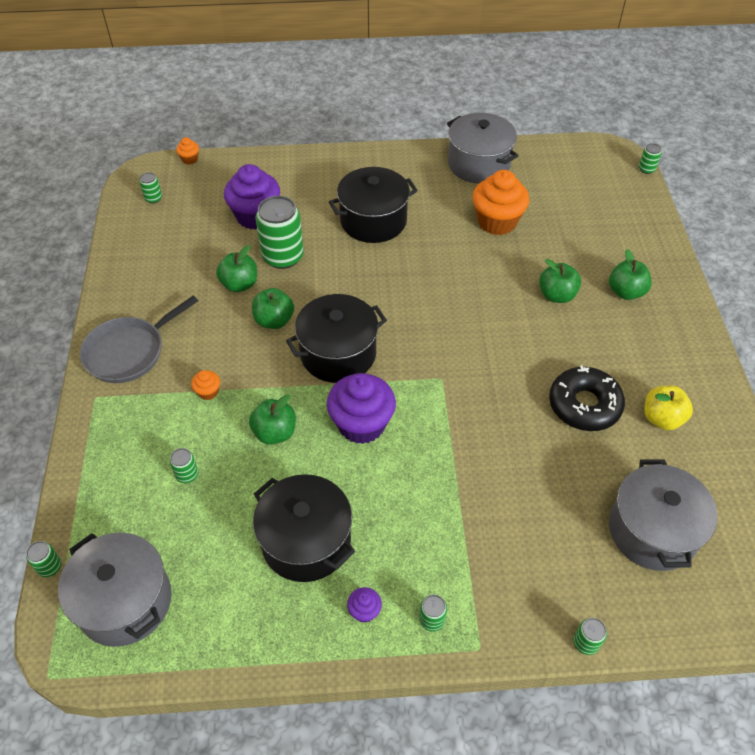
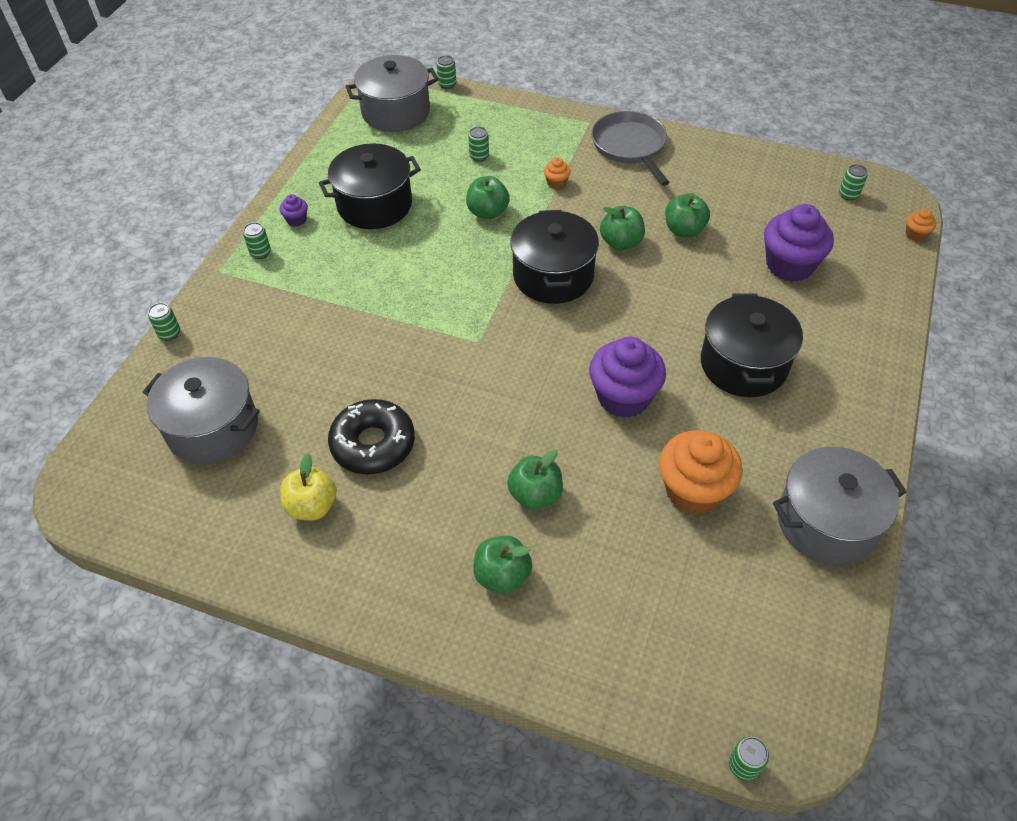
camera: 115 degrees right, 0 degrees up
(283, 256) = (712, 271): green can -> none
(361, 424) = (461, 267): purple cupcake -> purple cupcake (623, 397)

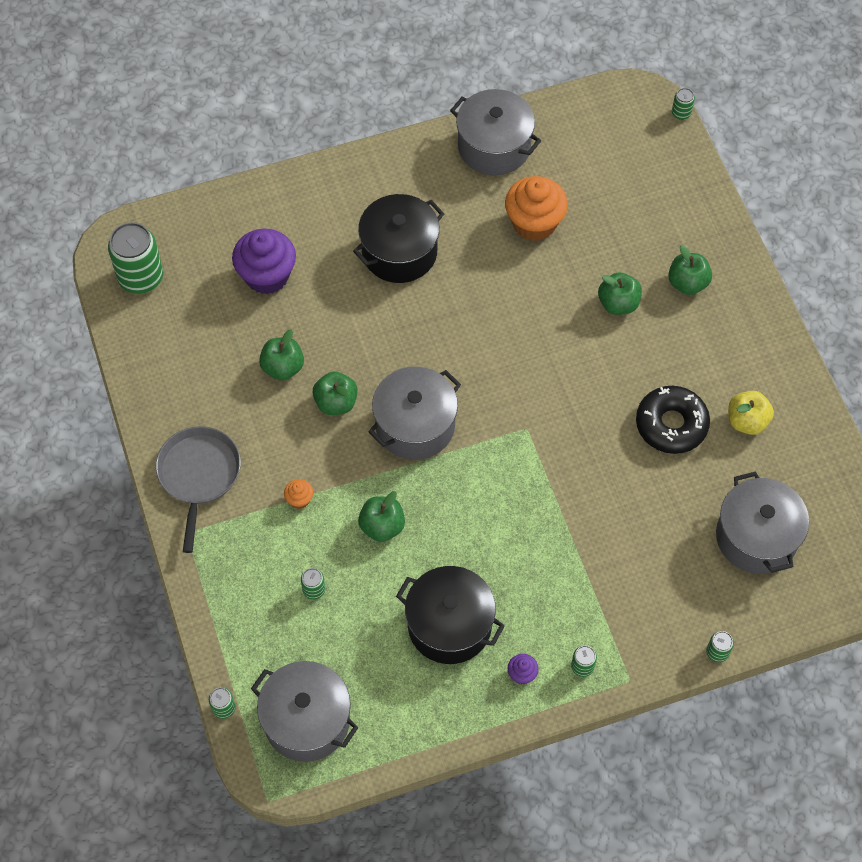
camera: 130 degrees left, 10 degrees up
(553, 275) = (415, 425): black pot -> grey pot
(623, 397) = (494, 304): purple cupcake -> none
(630, 146) = (199, 475): grey pan -> grey pan turned 150 degrees clockwise
(848, 195) = (141, 277): green can -> green can, size x2.22
(915, 234) = (159, 213): orange cupcake -> none

